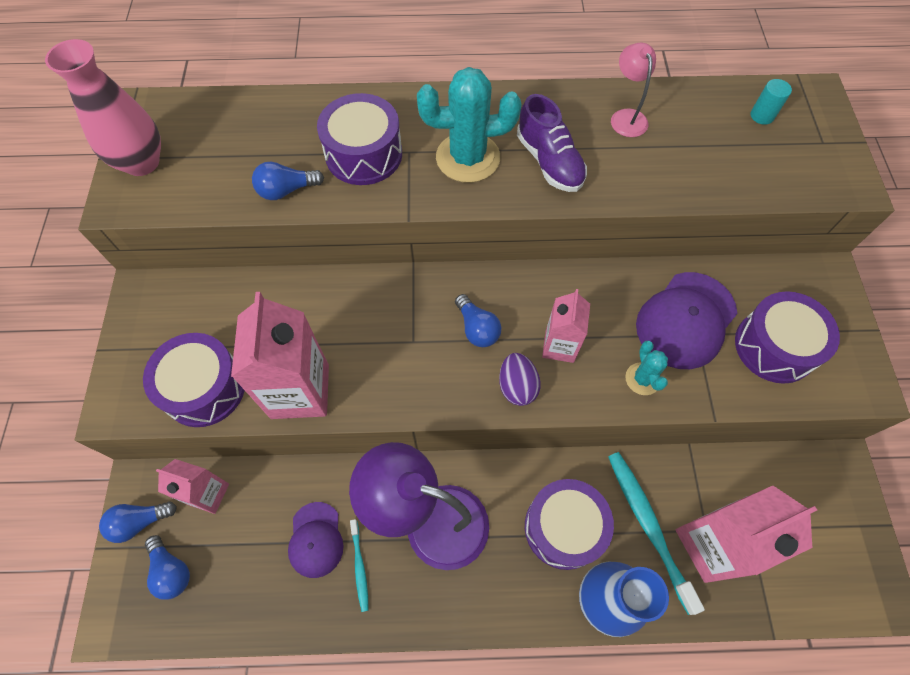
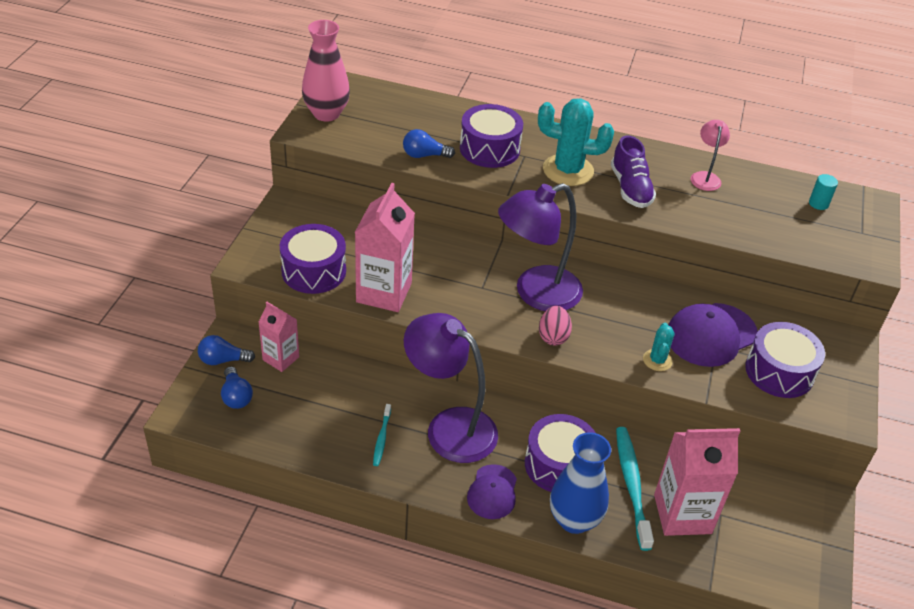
camera: 15 degrees right, 20 degrees down
(316, 539) = (353, 411): purple cap -> purple cap (492, 492)
(477, 328) = (536, 293): blue light bulb -> purple lamp
(517, 386) = (553, 336): purple egg -> pink egg
(559, 346) = (598, 322): pink carton -> none

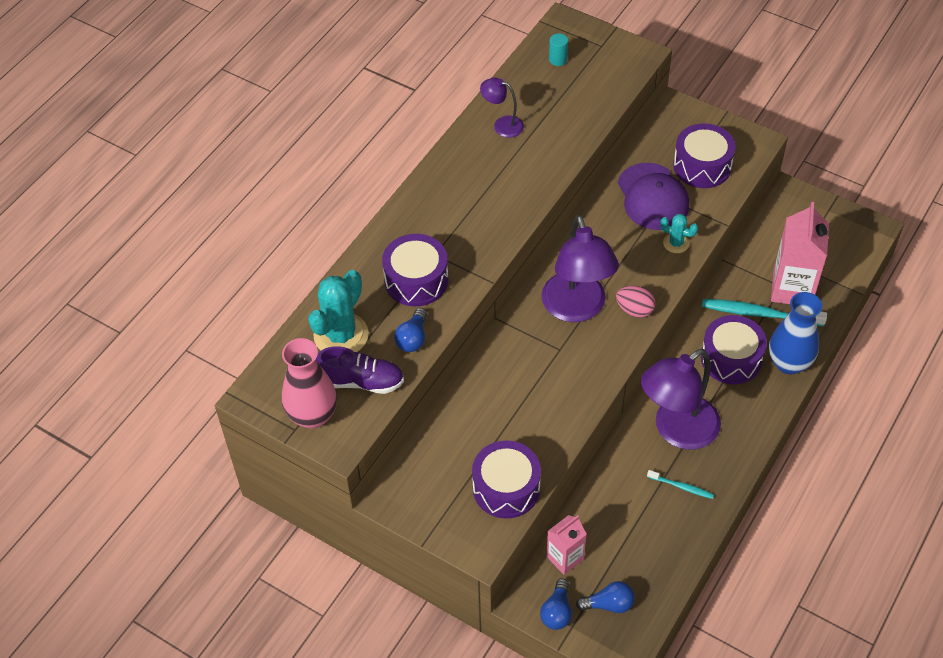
camera: 70 degrees left, 10 degrees up
(384, 292) = (550, 432): pink carton -> none
(492, 492) = (753, 414): purple cap -> none
(568, 170) = (467, 225): turquoise cactus -> turquoise cactus (341, 335)
(630, 188) = (506, 185): purple shoe -> purple shoe (361, 381)
(705, 177) = (502, 125): pink lamp -> purple lamp

